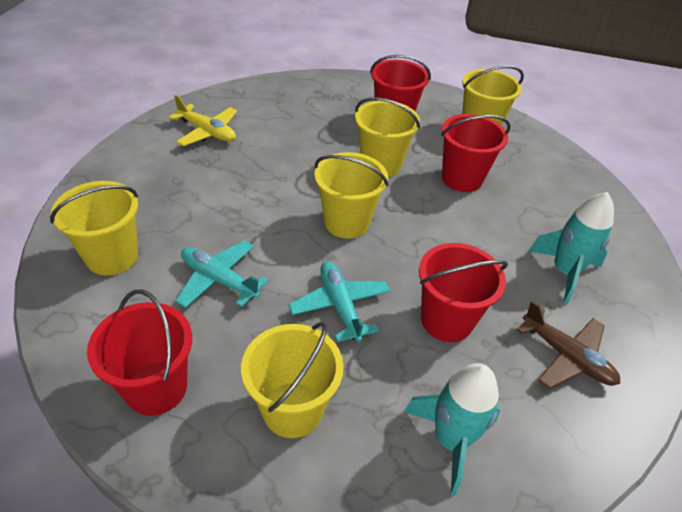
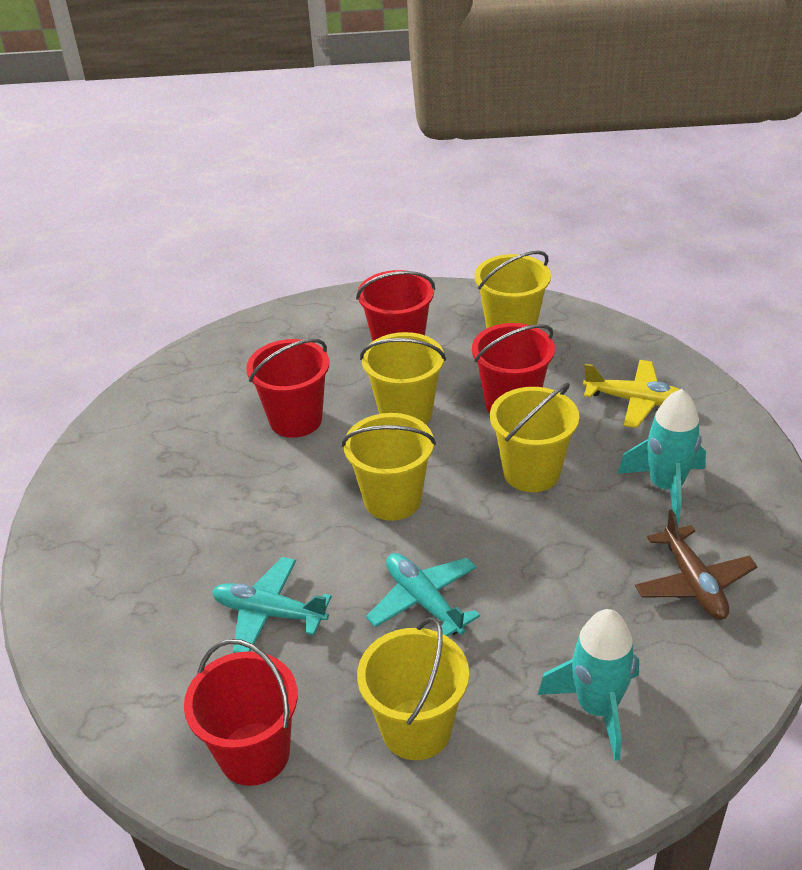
camera: 10 degrees left, 5 degrees down
(112, 256) = (125, 624): yellow bucket -> yellow bucket (531, 472)
(207, 132) = (166, 430): yellow plane -> yellow plane (635, 401)
(446, 320) = (550, 582): red bucket -> red bucket (296, 420)
(566, 356) = (693, 583): brown plane -> brown plane turned 45 degrees clockwise

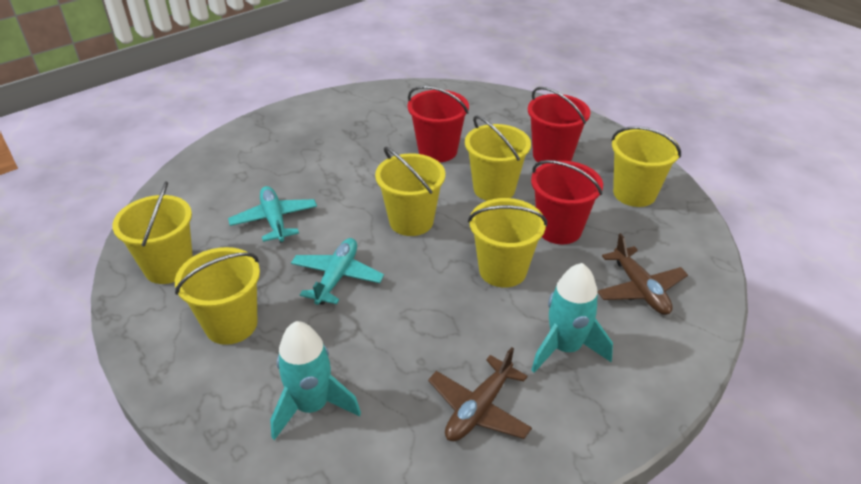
camera: 50 degrees right, 0 degrees up
(254, 753) = (169, 267): red bucket -> yellow bucket
(635, 401) = (639, 289): yellow plane -> brown plane

